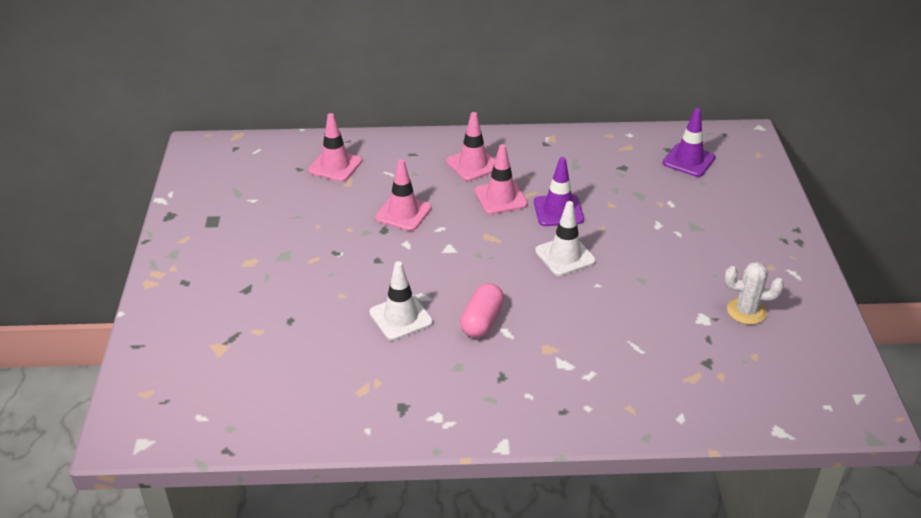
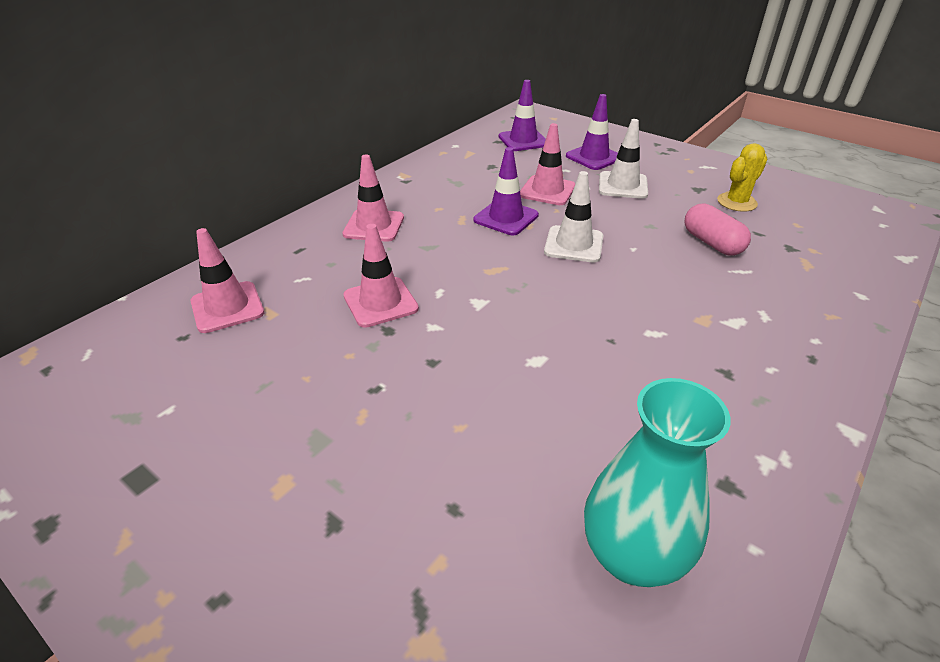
camera: 50 degrees left, 0 degrees up
(320, 389) = (632, 556): none -> turquoise vase
(401, 317) = (556, 397): white traffic cone -> white traffic cone (623, 185)
(482, 321) = (621, 339): pink capsule -> pink capsule (712, 243)
(500, 198) = (445, 236): pink traffic cone -> pink traffic cone (547, 191)
(715, 207) = (594, 157): none -> purple traffic cone
(746, 311) = (736, 202): white cactus -> yellow cactus

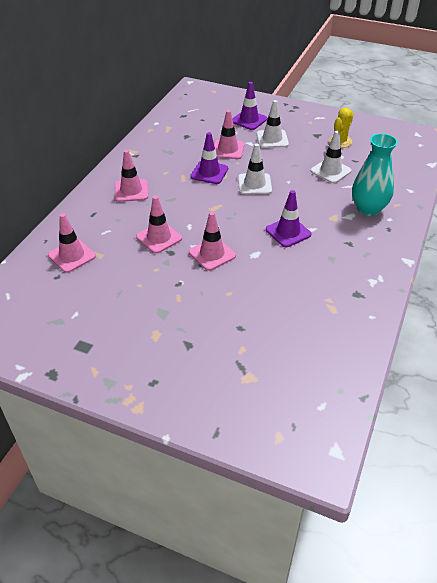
camera: 15 degrees left, 5 degrees up
(458, 346) = (212, 254): none -> pink traffic cone
(523, 140) = (199, 113): purple traffic cone -> purple traffic cone (288, 232)
(632, 556) = (322, 329): turquoise vase -> turquoise vase (368, 208)
(712, 243) = (330, 171): pink capsule -> white traffic cone

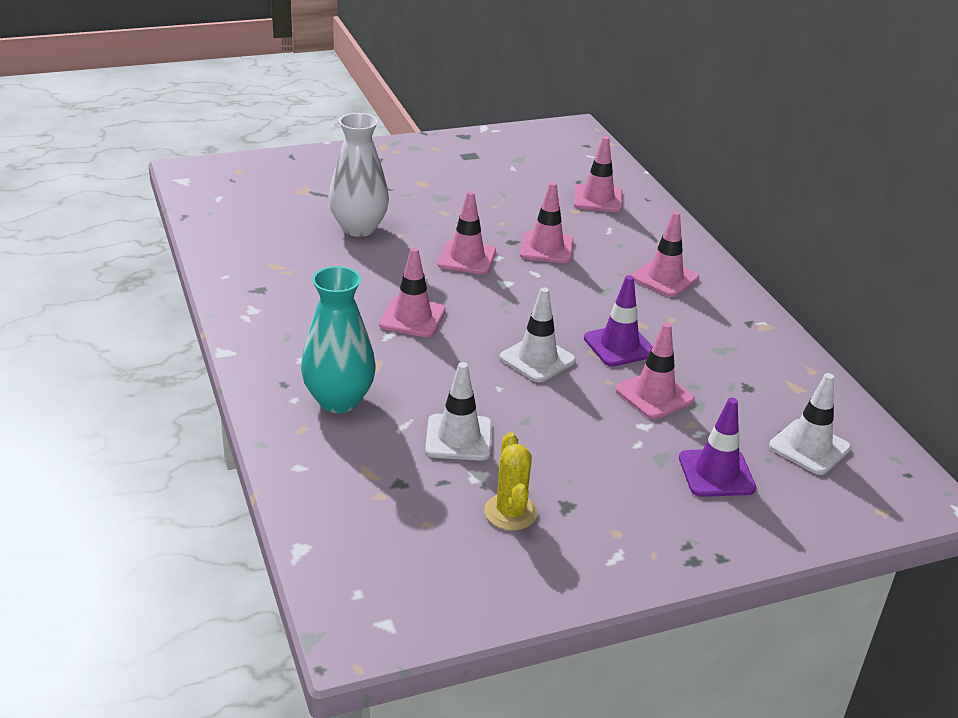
camera: 135 degrees right, 10 degrees down
(249, 312) = (359, 228): none -> white vase
(272, 139) = (623, 452): white traffic cone -> white traffic cone (809, 447)
(288, 232) = (412, 318): purple traffic cone -> pink traffic cone

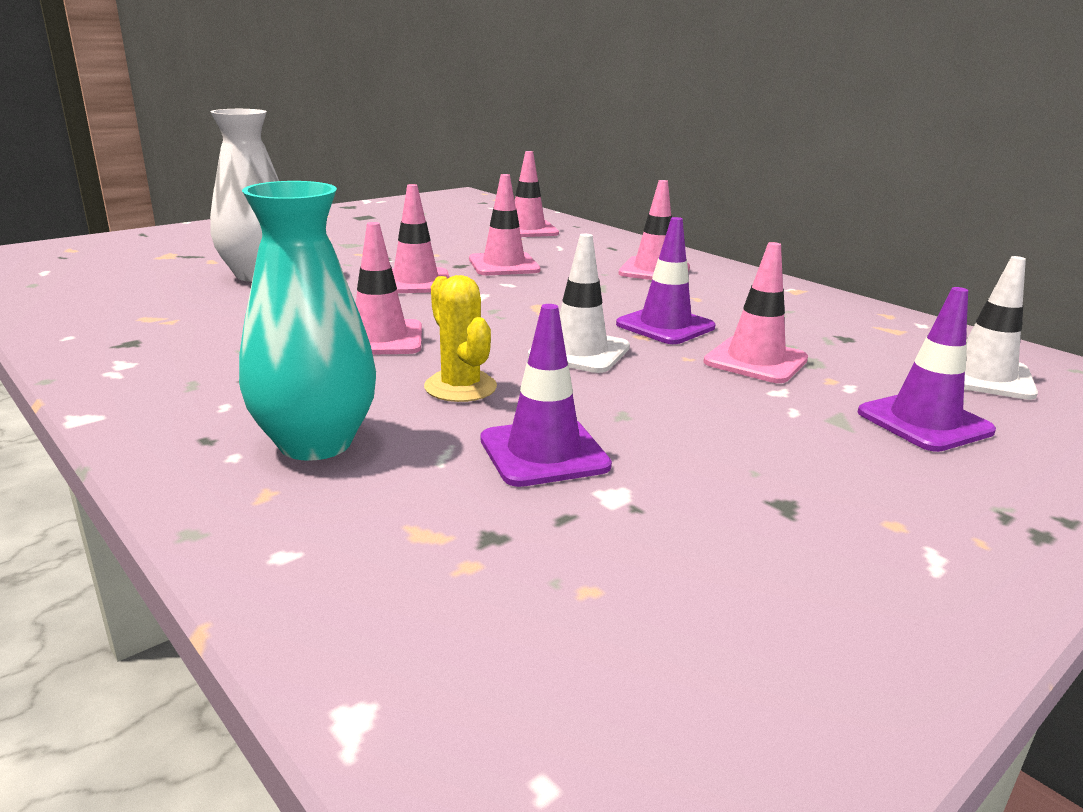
camera: 20 degrees left, 10 degrees down
(458, 438) = (544, 453): white traffic cone -> purple traffic cone
(510, 512) = (712, 535): yellow cactus -> yellow cactus (460, 387)

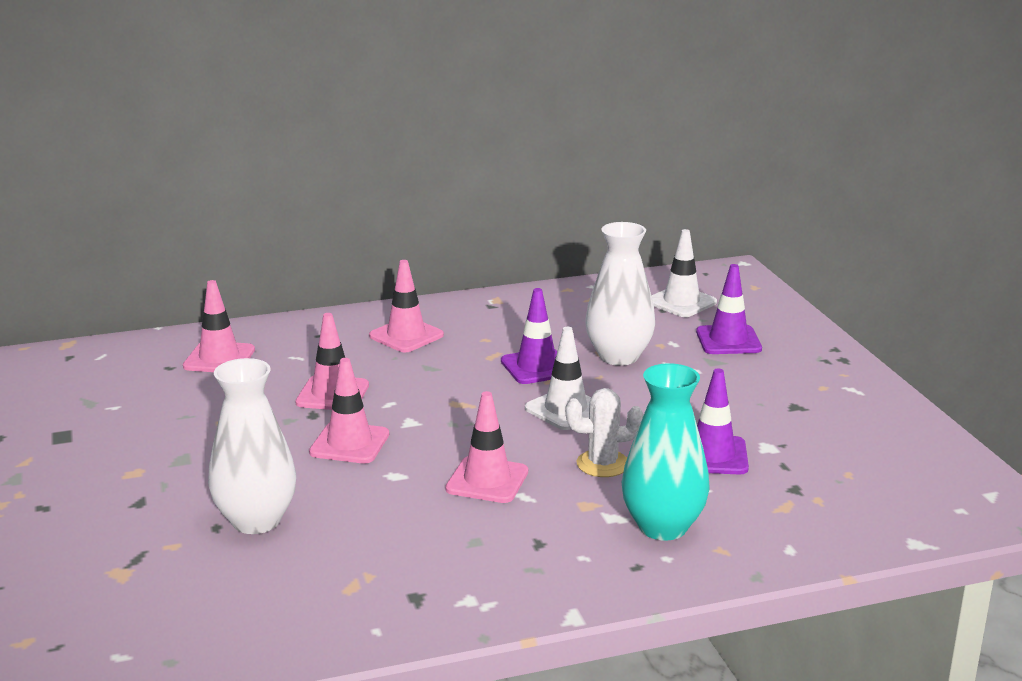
camera: 65 degrees left, 0 degrees up
(460, 387) = (602, 464): yellow cactus -> white cactus
(755, 361) = (618, 357): pink traffic cone -> white vase

